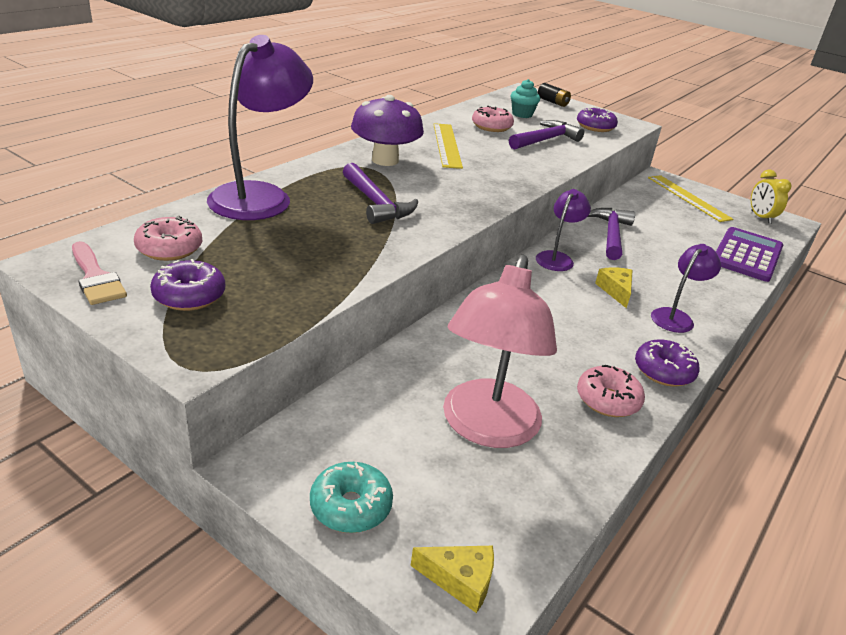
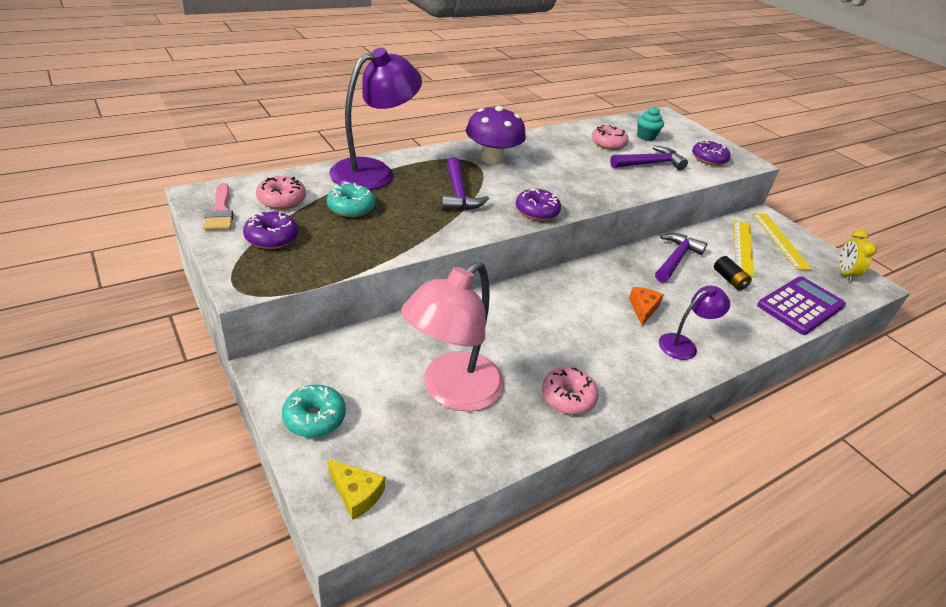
camera: 20 degrees right, 5 degrees up
(264, 241) = (351, 208): none -> turquoise donut
(447, 145) = (555, 154): yellow ruler -> yellow ruler (743, 247)
(552, 102) = (685, 129): black battery -> black battery (729, 280)
(557, 258) = (609, 269): purple lamp -> none
(616, 291) = (643, 309): yellow cheese -> orange cheese
(663, 371) = (636, 387): purple donut -> purple donut (536, 211)

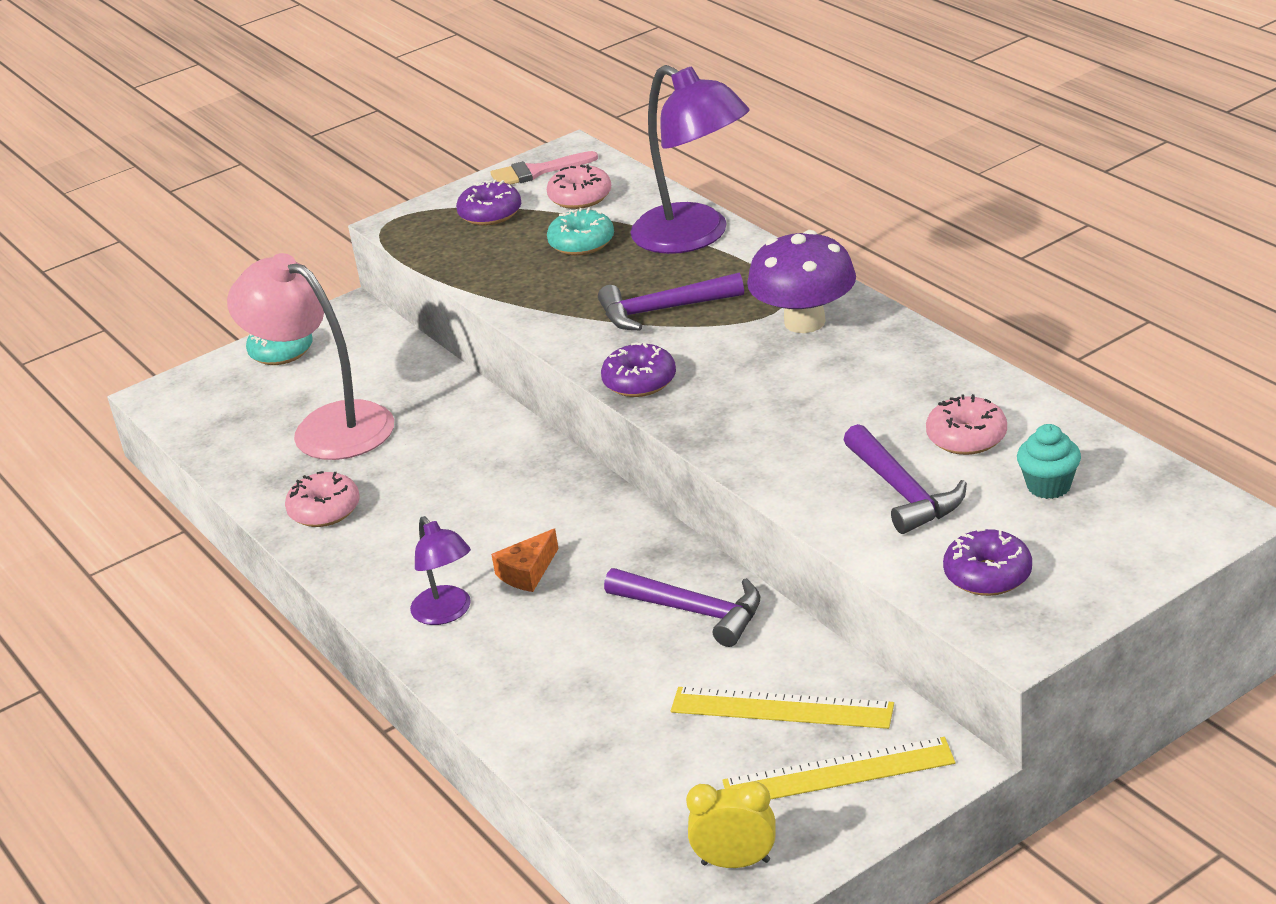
camera: 95 degrees right, 5 degrees down
(356, 494) = (187, 395): yellow cheese -> none
(643, 309) = (527, 572): orange cheese -> orange cheese turned 120 degrees clockwise
(729, 280) = (647, 678): black battery -> none
(800, 306) = (590, 768): purple calculator -> none

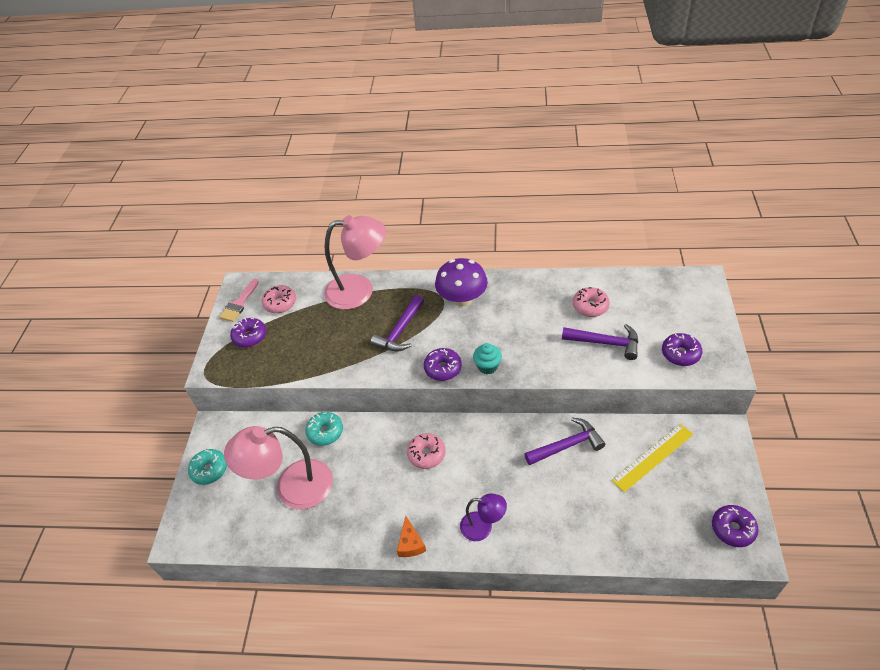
camera: 50 degrees left, 15 degrees up
(324, 510) = (356, 527): pink donut -> pink donut (426, 454)
(527, 572) = (484, 482): orange cheese -> orange cheese (410, 543)
(581, 243) = (316, 324): turquoise donut -> turquoise donut (325, 432)
(694, 236) = (360, 290): purple lamp -> pink lamp
(735, 862) = (733, 529): yellow clock -> purple donut
(838, 772) = (706, 465): yellow ruler -> none
(1048, 486) = (643, 306): turquoise cupcake -> turquoise cupcake (487, 366)

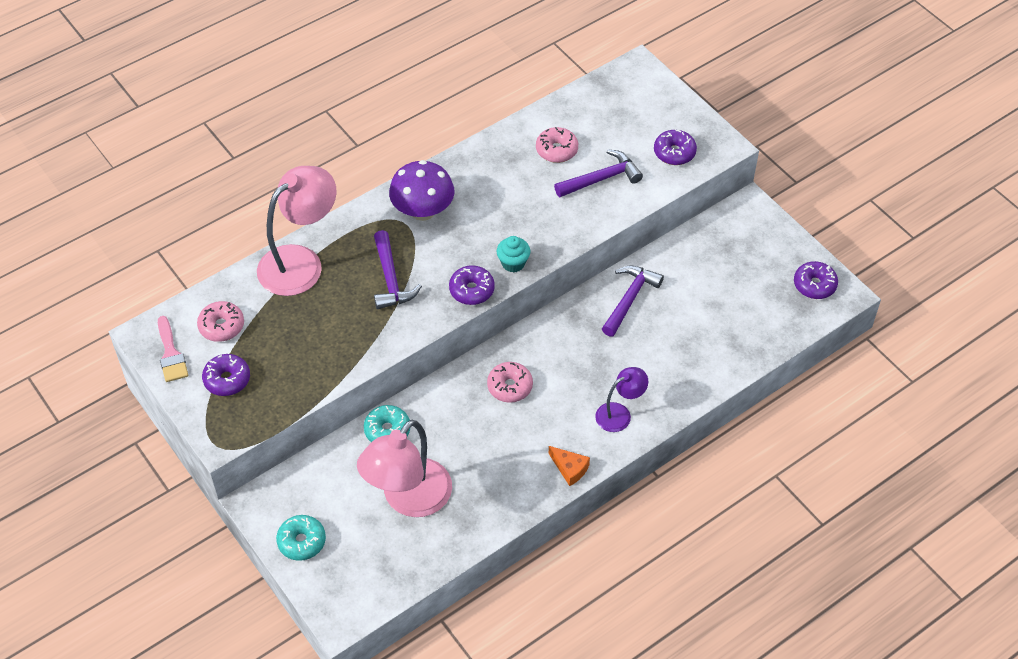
camera: 45 degrees left, 5 degrees up
(653, 457) = (709, 264): yellow ruler -> none

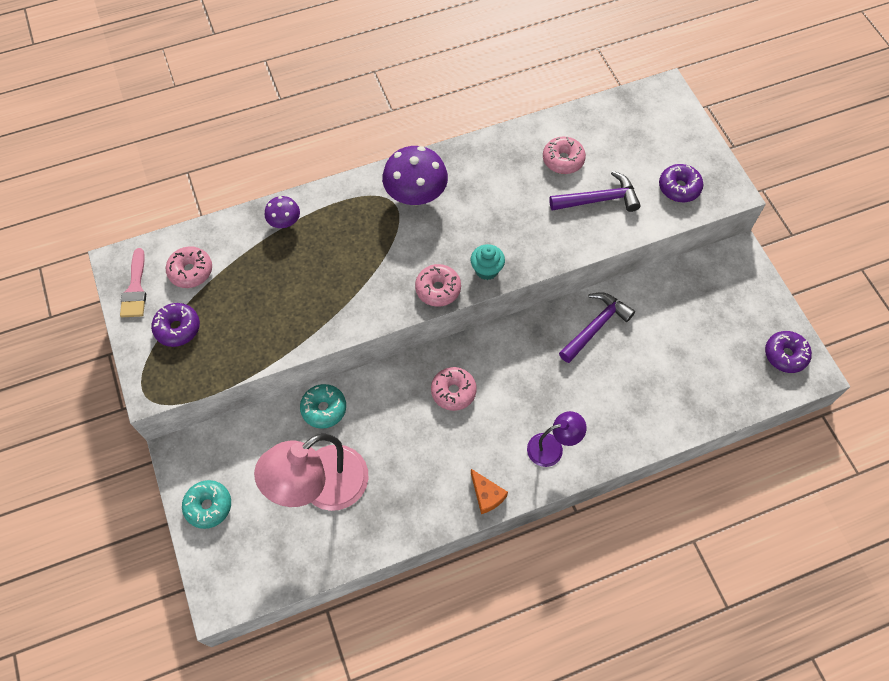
camera: 15 degrees right, 10 degrees up
(300, 262) = (284, 222): pink lamp -> purple mushroom
(391, 279) = (363, 259): purple hammer -> none
(471, 290) = (438, 289): purple donut -> pink donut

